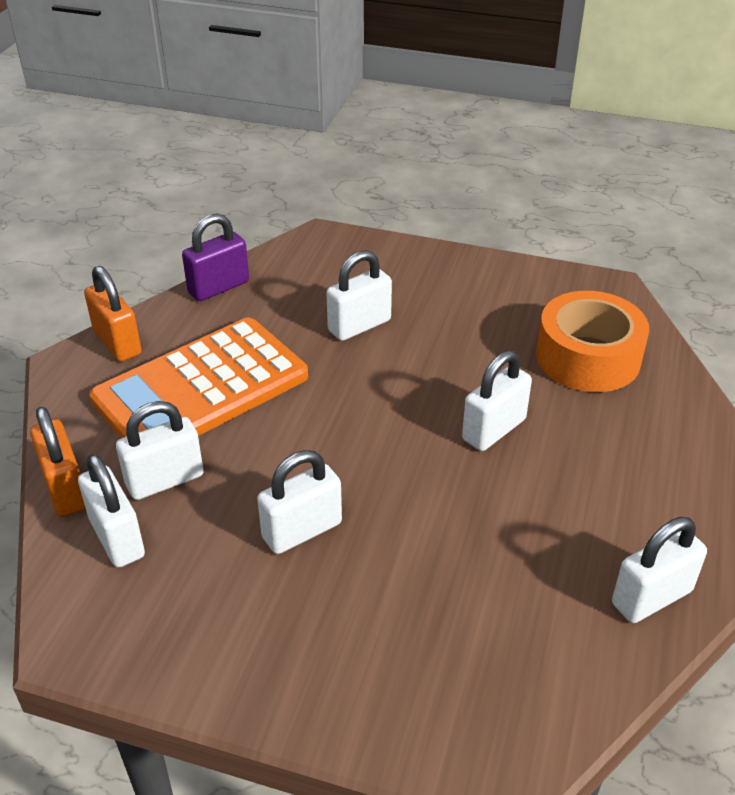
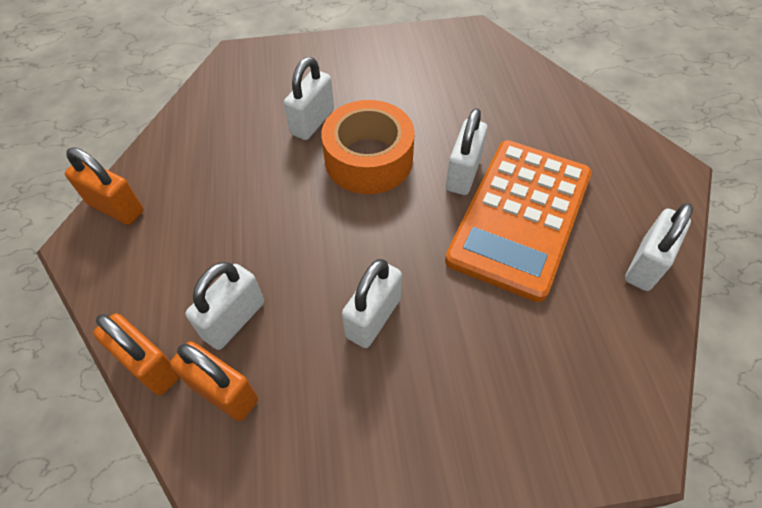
camera: 25 degrees left, 15 degrees up
(117, 538) = (223, 392): white padlock -> orange padlock
(201, 388) = (215, 223): orange calculator -> orange calculator (520, 217)
(218, 287) = (177, 126): purple padlock -> none
(588, 357) = (492, 92): orange tape -> orange tape (369, 159)

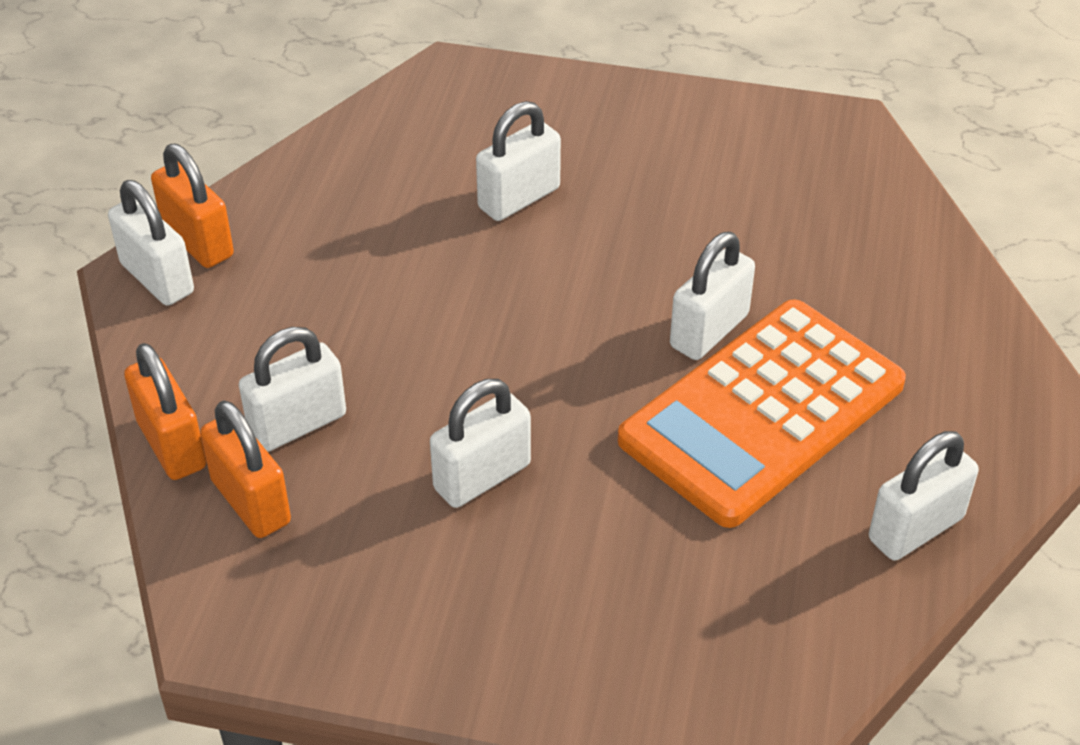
camera: 20 degrees right, 10 degrees down
(96, 242) = (157, 278): none -> white padlock
(369, 159) = (577, 273): orange tape -> none

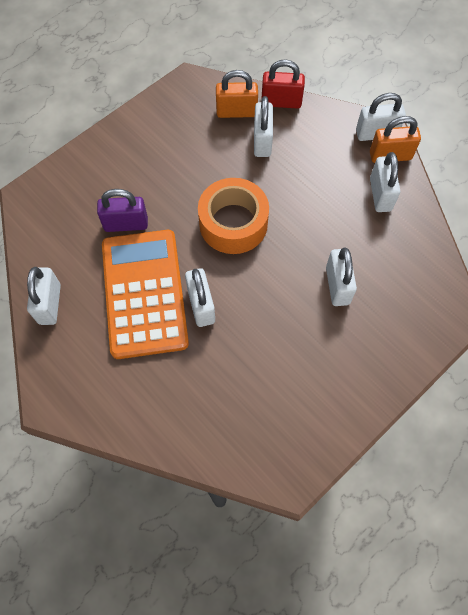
camera: 125 degrees right, 20 degrees up
(172, 445) = (281, 102): orange padlock -> red padlock
(482, 477) = (192, 182): white padlock -> white padlock (380, 194)
(519, 371) = (233, 223): none -> orange tape
(661, 520) = (126, 224): none -> purple padlock

